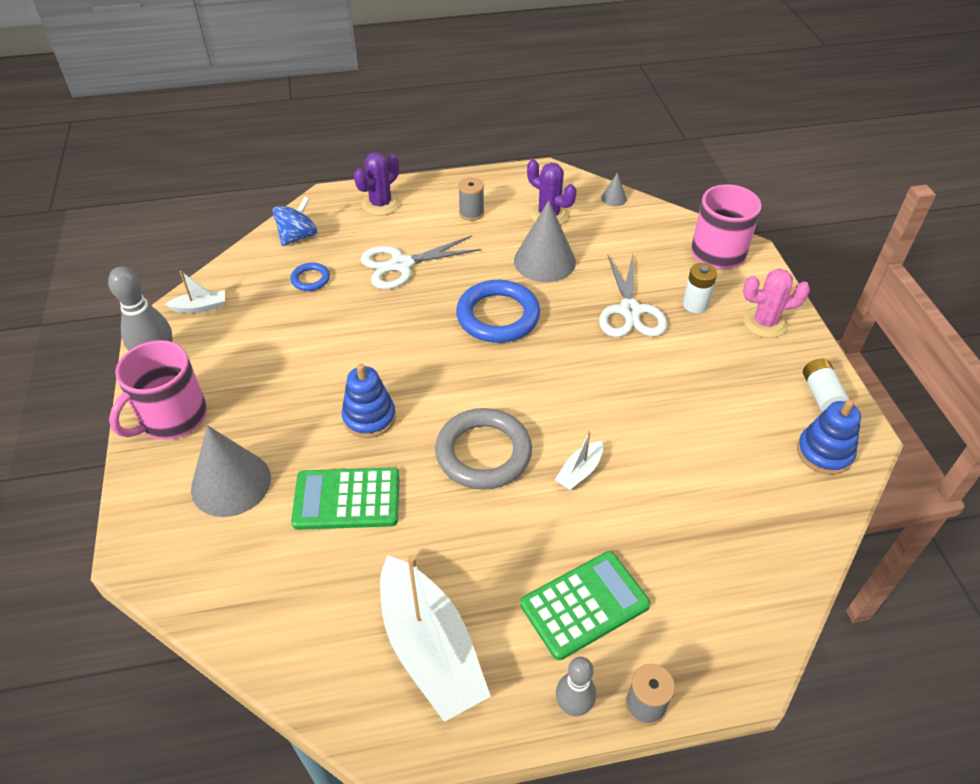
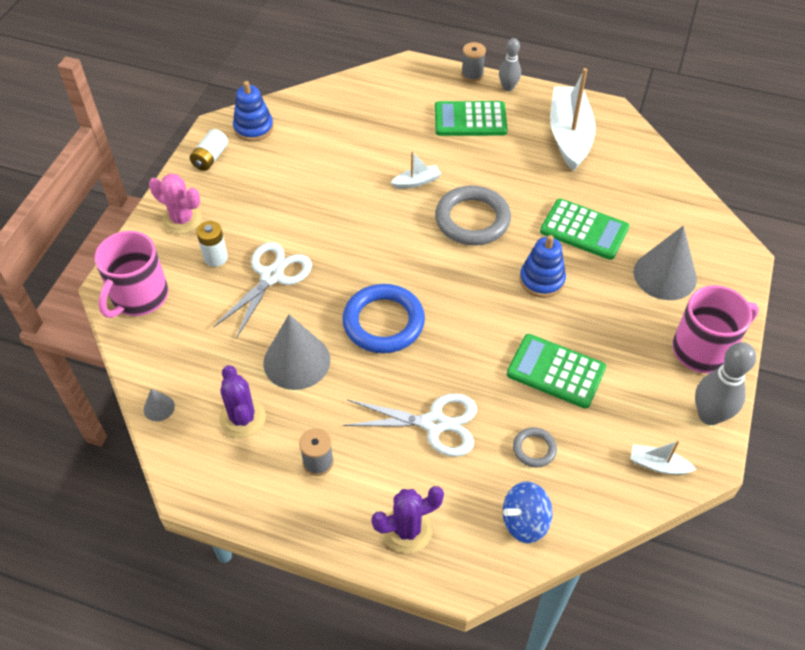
camera: 150 degrees left, 5 degrees up
(310, 279) = (534, 449): blue ring -> grey ring
(316, 340) = (556, 371): none -> green calculator

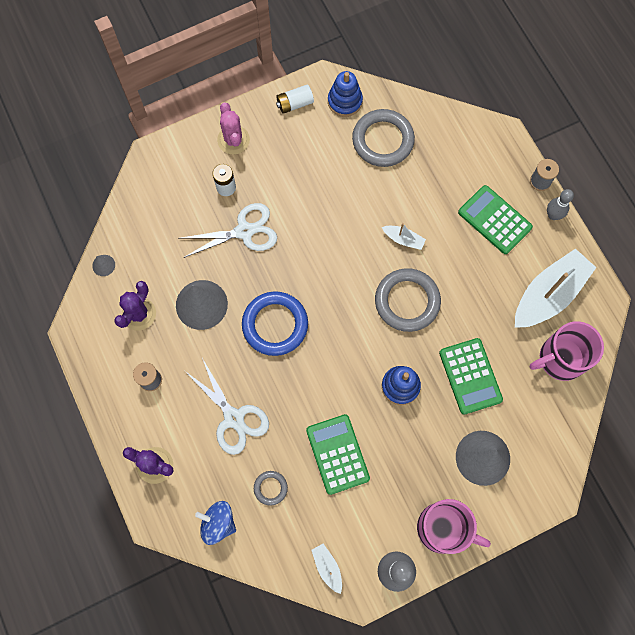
camera: 45 degrees right, 20 degrees up
(139, 297) = (159, 177): pink mug -> pink mug (560, 359)
(318, 131) = (383, 140): none -> grey ring

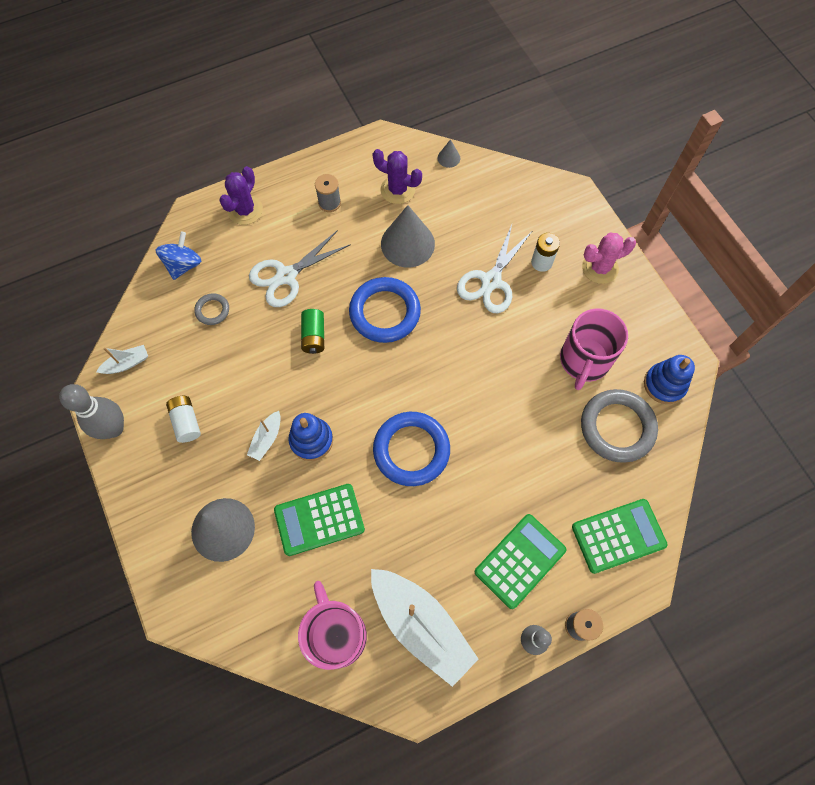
camera: 90 degrees right, 5 degrees down
(244, 231) = (491, 281): white scissors -> white scissors turned 45 degrees clockwise
(295, 104) = (653, 330): white battery -> white battery (186, 422)
(299, 388) = (314, 336): none -> green battery
(337, 454) = (241, 374): green calculator -> green calculator (618, 536)
(403, 239) = (488, 448): white boat -> white boat (266, 439)
(407, 301) = (411, 450): grey ring -> blue ring
(443, 528) = (150, 481): pink mug -> pink mug (584, 360)

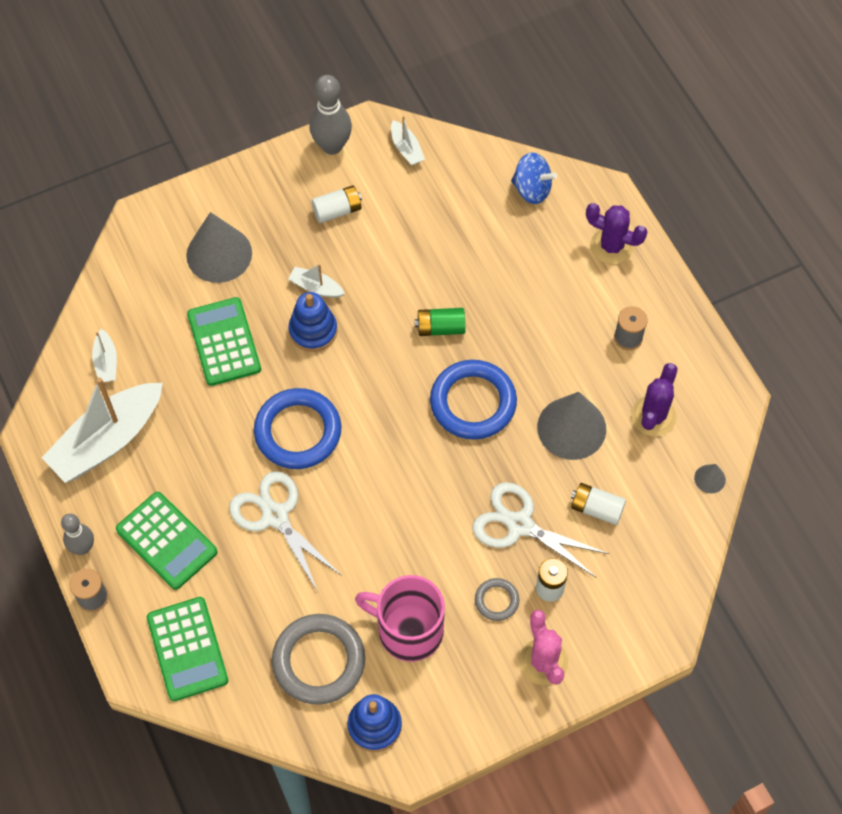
camera: 90 degrees right, 5 degrees down
(212, 310) = (473, 223): grey ring -> grey ring (496, 600)
(286, 276) = (520, 295): white scissors -> white scissors (275, 516)
(336, 634) = (106, 362): pink mug -> white boat
(475, 229) = (596, 508): none -> white battery

